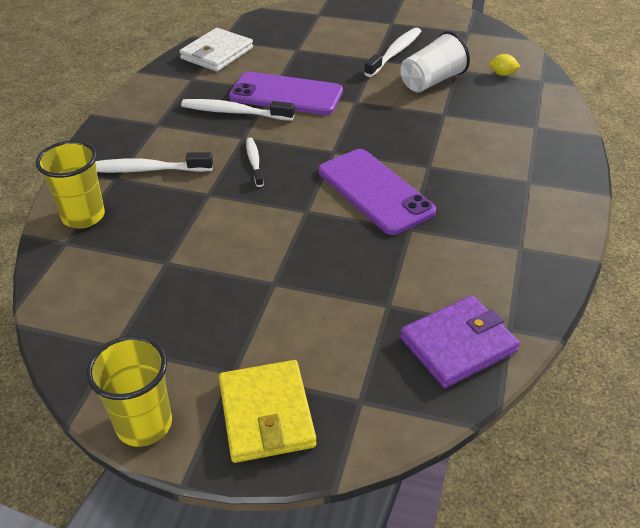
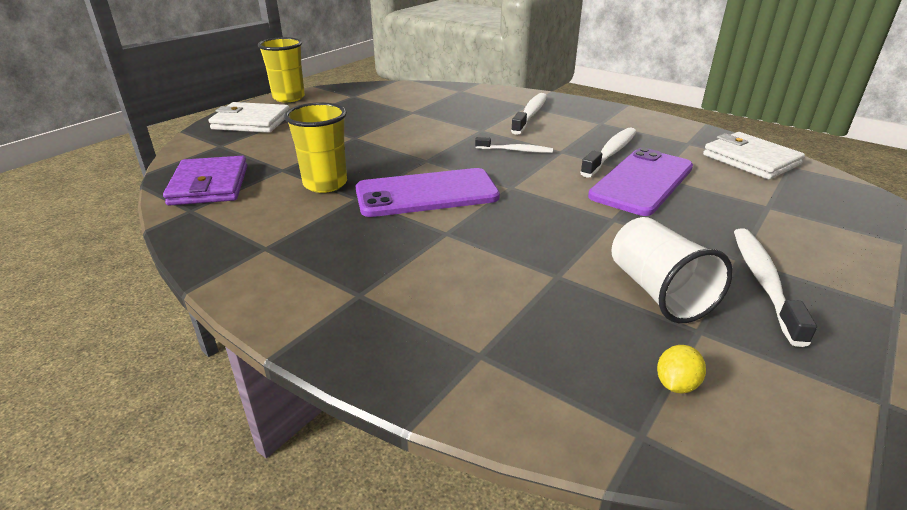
camera: 110 degrees right, 10 degrees down
(83, 216) = (485, 95): yellow cup -> yellow cup (325, 184)
(266, 414) = (251, 122): yellow wallet -> white wallet
(395, 53) = (763, 282): white toothbrush -> white toothbrush turned 135 degrees counterclockwise

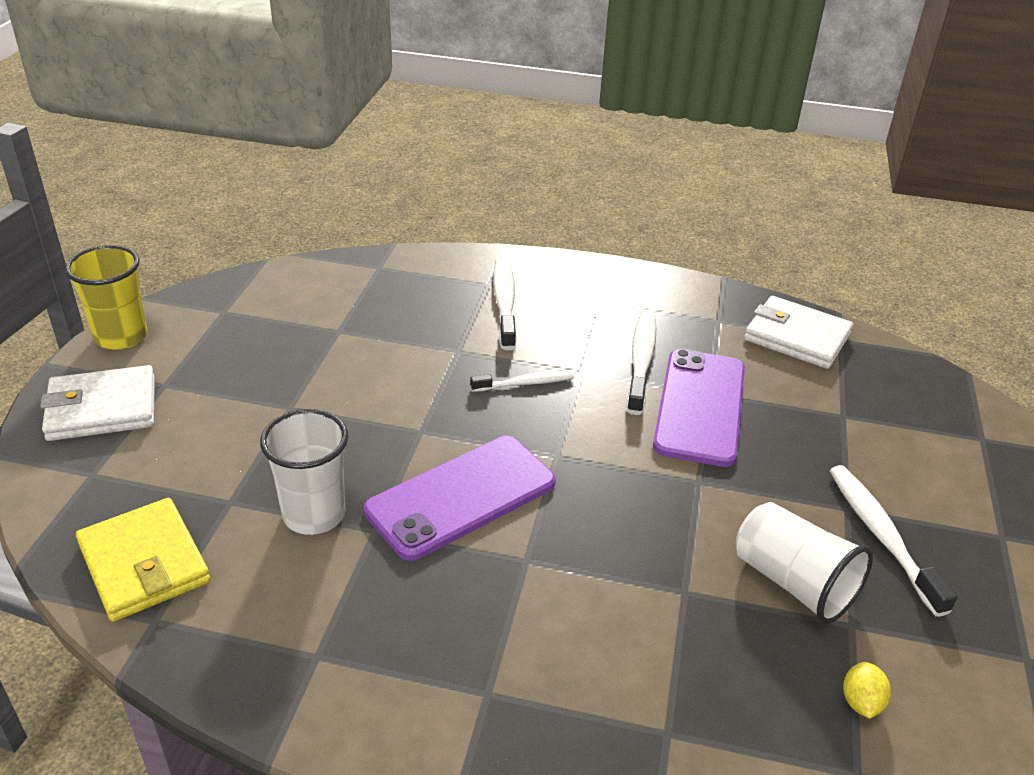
camera: 25 degrees left, 5 degrees up
(209, 185) = (144, 563): purple wallet -> yellow wallet
(325, 184) = (314, 515): yellow cup -> white cup

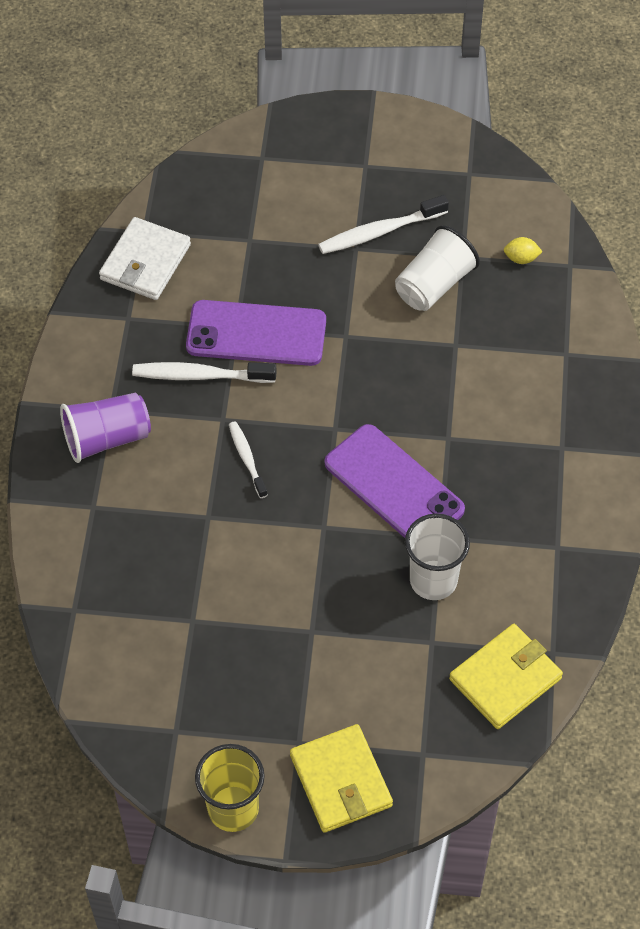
camera: 95 degrees left, 20 degrees up
(102, 408) = (341, 780): white wallet -> yellow wallet
(504, 303) = (124, 489): white toothbrush -> none
(566, 297) = (107, 438): none -> purple cup

